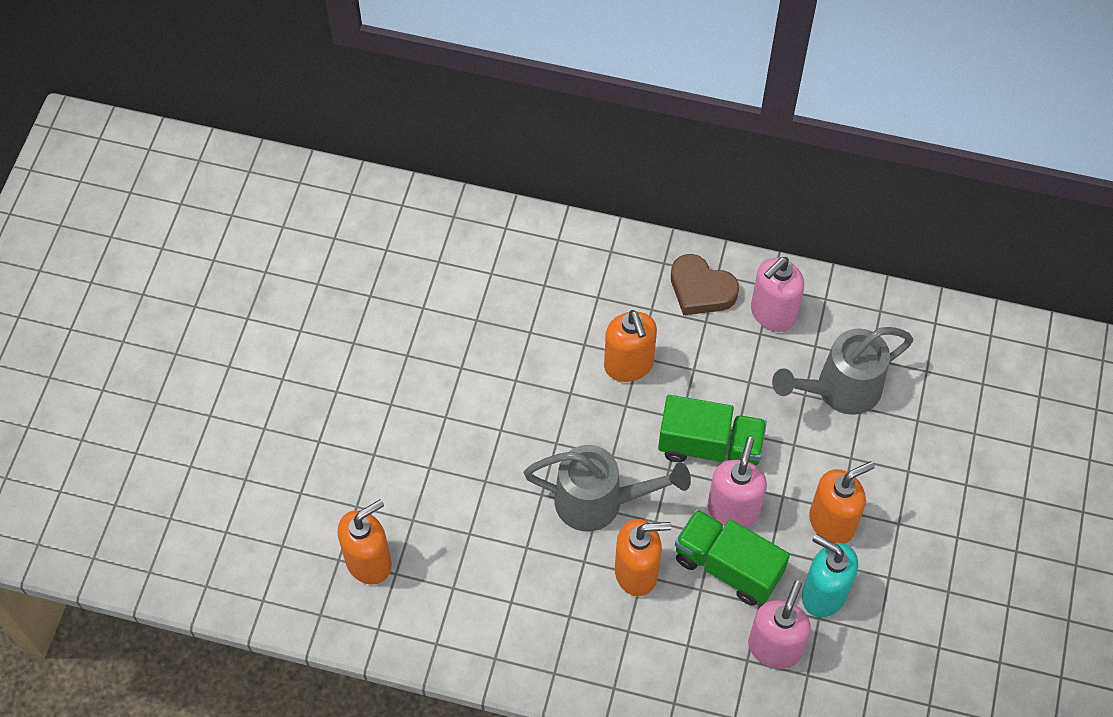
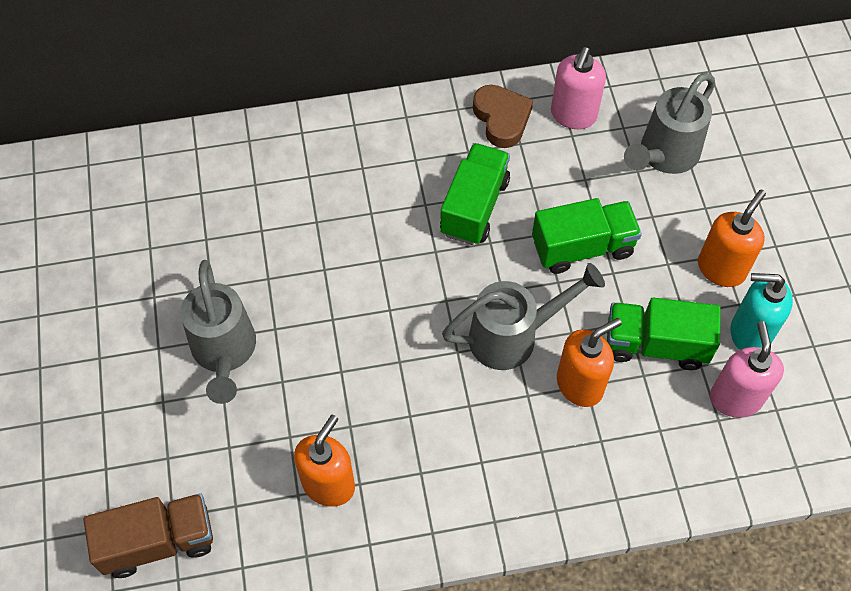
camera: 25 degrees left, 0 degrees up
(204, 547) = (158, 542): none -> brown truck
(336, 407) = (224, 352): none -> grey watering can
(628, 365) = (474, 207): orange soap dispenser -> green truck
(701, 290) = (501, 119): brown heart -> brown heart turned 120 degrees counterclockwise
(733, 509) = (632, 293): pink soap dispenser -> none

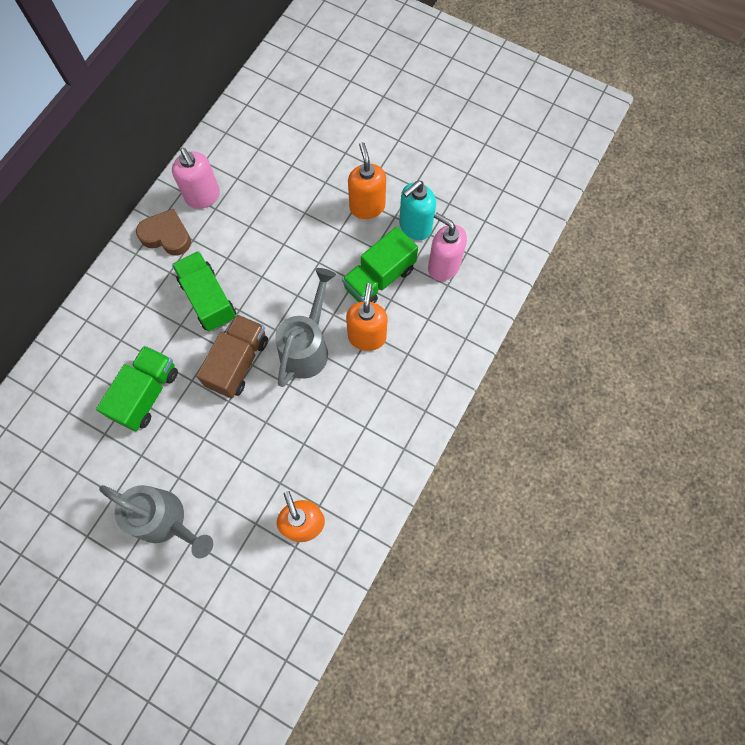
camera: 50 degrees left, 10 degrees up
(158, 542) = (252, 655): brown truck -> brown truck (238, 362)
(582, 247) = (289, 264): green truck -> green truck (146, 394)
(664, 155) = (274, 173): grey watering can -> none

